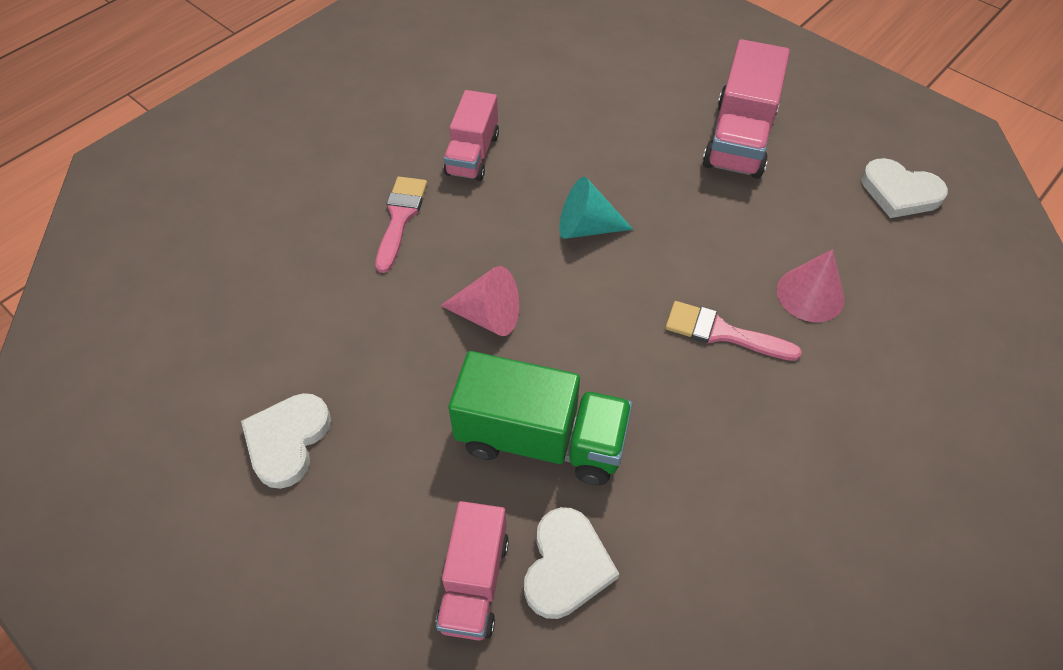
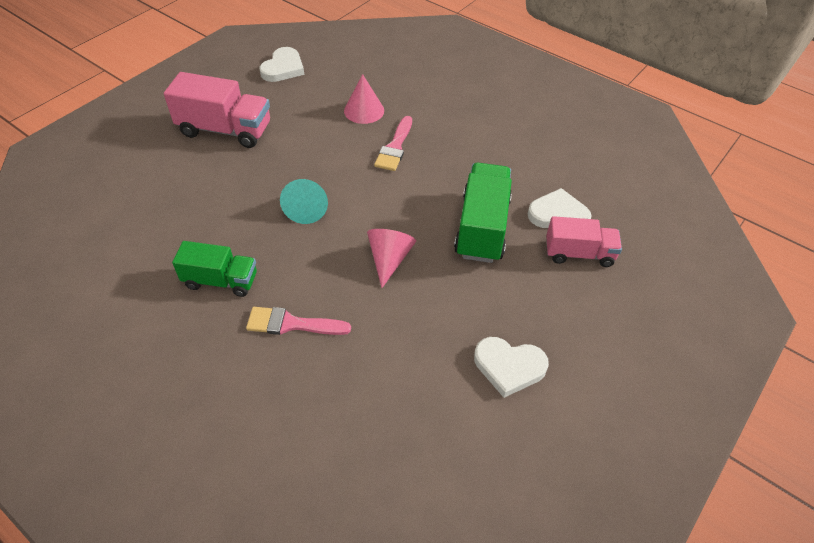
camera: 95 degrees left, 5 degrees down
(472, 154) = (221, 281): pink truck -> green truck

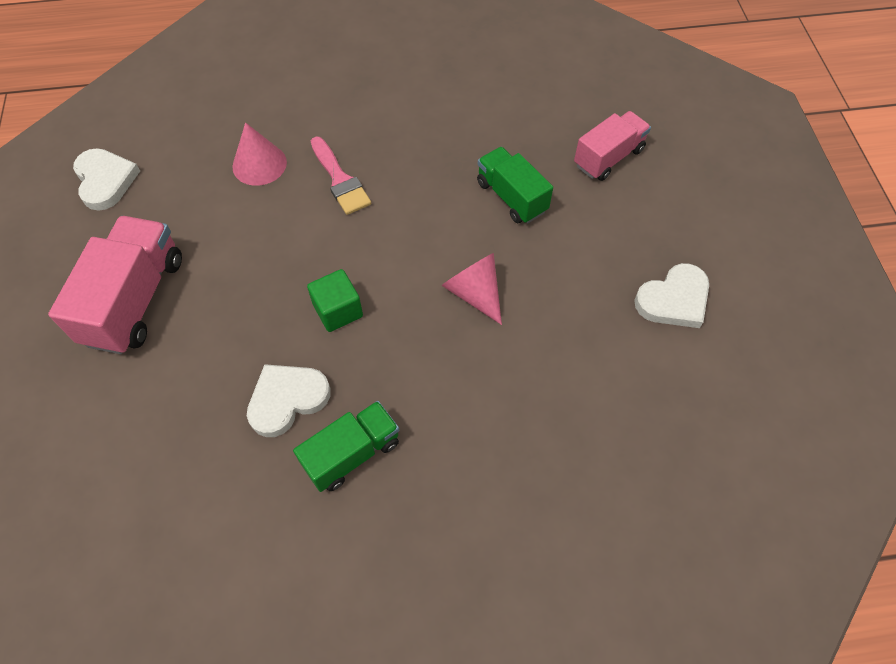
camera: 45 degrees left, 10 degrees up
(225, 130) = (135, 300): pink truck -> pink truck turned 45 degrees counterclockwise
(291, 324) = (470, 429): pink brush -> none
(307, 209) = (338, 310): turquoise cone -> green cube
(482, 228) = (511, 197): green truck -> green truck, size x0.65
(558, 214) = (554, 135): white heart -> white heart (287, 399)

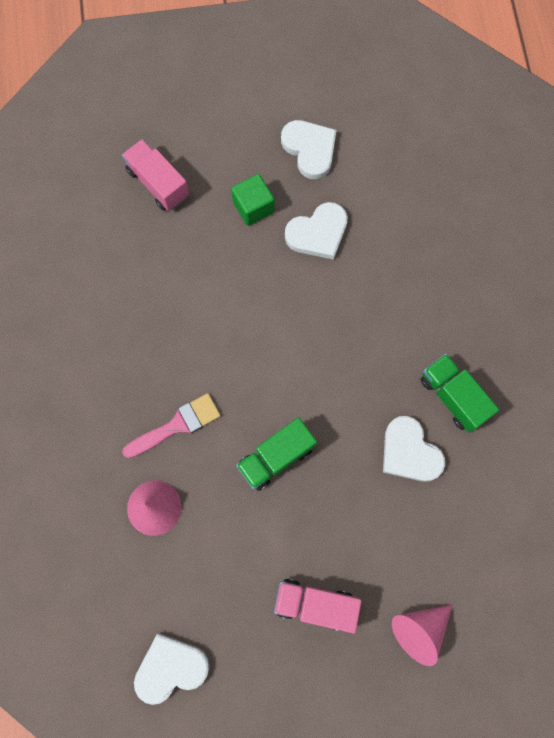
camera: 90 degrees left, 15 degrees up
(135, 300) = (315, 604): pink truck -> pink truck, size x0.65
(338, 310) = (324, 417): green cube -> green cube (253, 207)
(474, 293) = (305, 303): pink cone -> pink cone (419, 630)
(511, 197) = (202, 269): green truck -> green truck (276, 457)
(563, 307) = (318, 233): none -> white heart

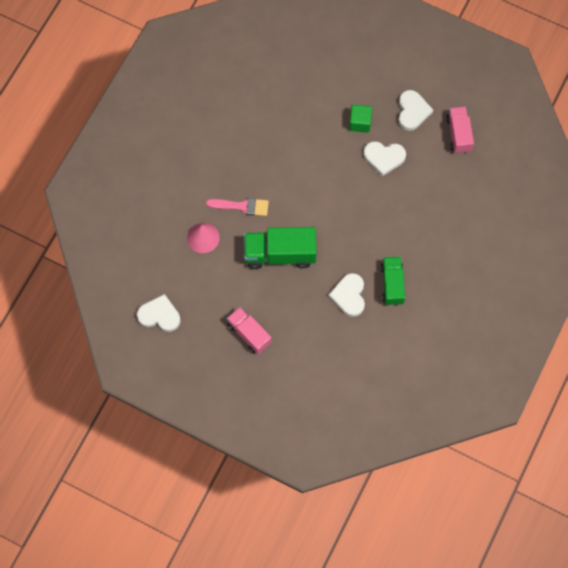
camera: 35 degrees right, 5 degrees down
(158, 183) = (318, 79): pink truck -> pink truck (458, 134)
(276, 457) = (280, 254): green truck -> green truck, size x1.53
(419, 630) = (291, 379): pink cone -> none

